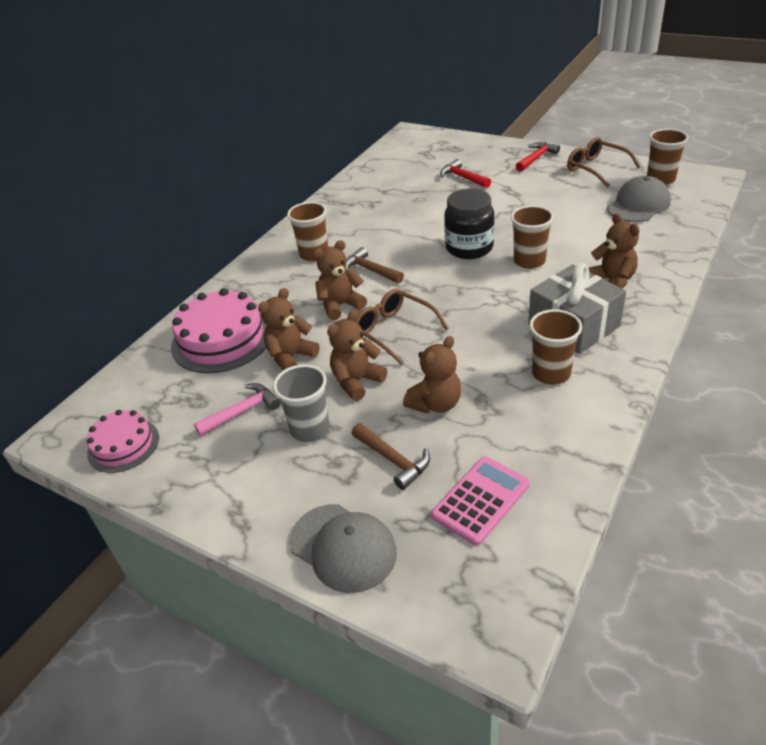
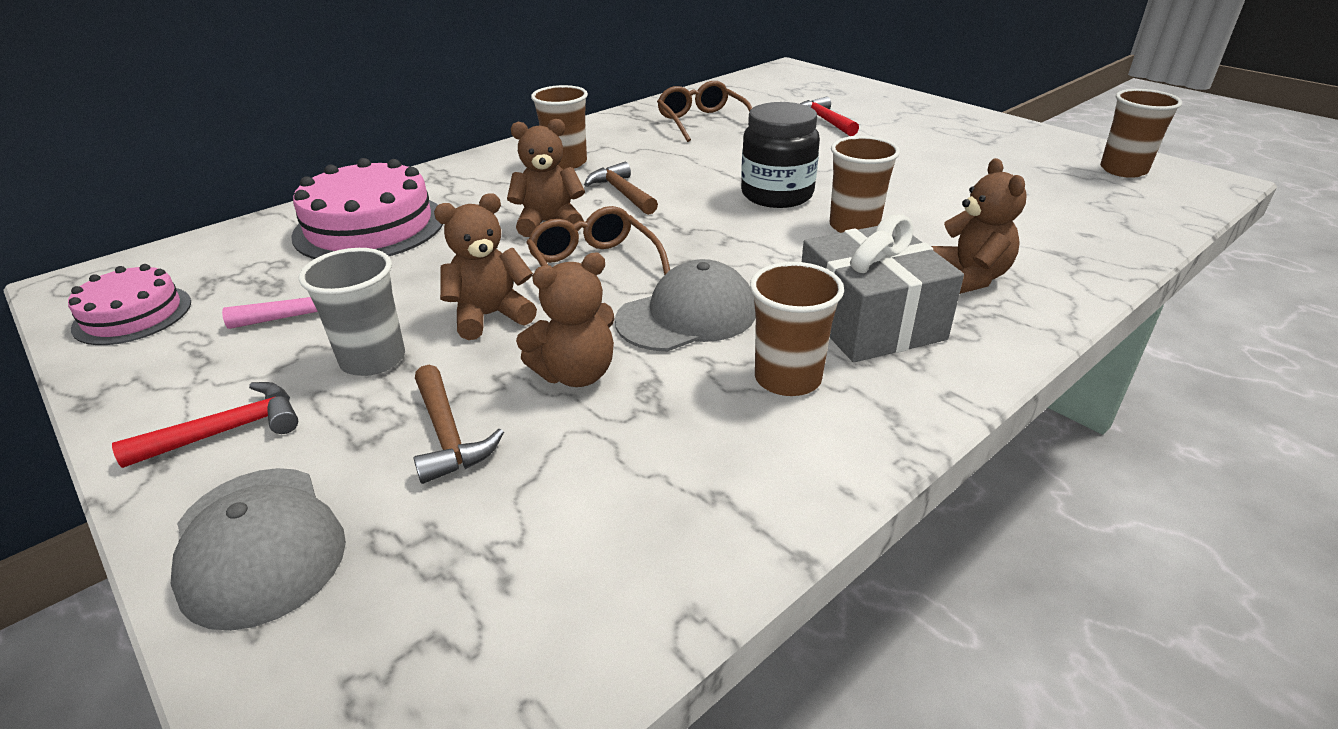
camera: 15 degrees right, 5 degrees down
(291, 357) = (432, 266): brown teddy bear -> none
(481, 500) = (530, 541): pink calculator -> none
(536, 158) = (943, 117): red hammer -> red hammer (228, 431)
(596, 169) = (1026, 142): brown glasses -> brown glasses (702, 122)
(638, 205) = (1070, 193): grey cap -> grey cap (687, 316)

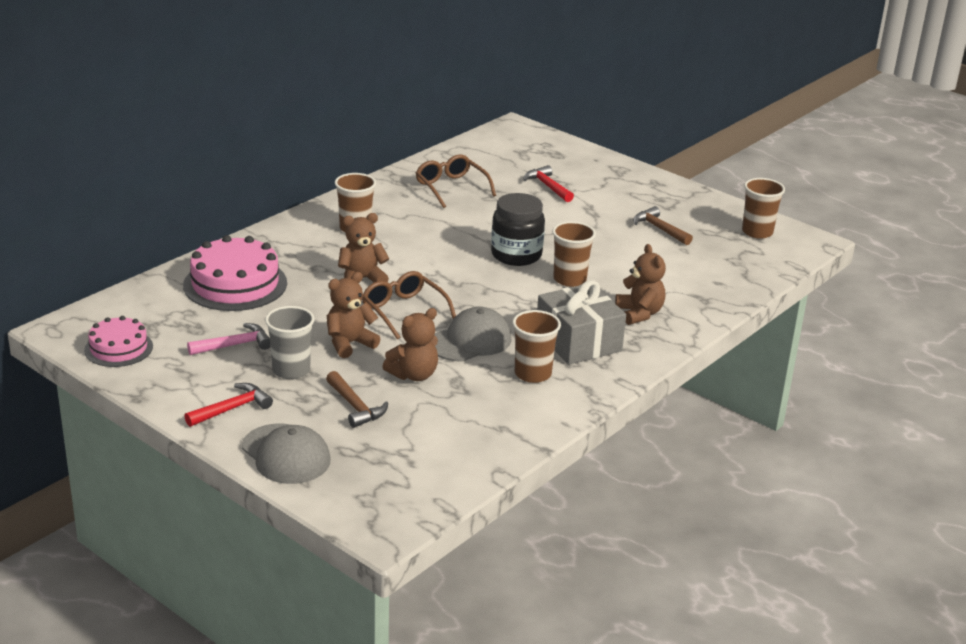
camera: 10 degrees left, 5 degrees down
(622, 193) = (405, 254): brown hammer -> brown hammer (659, 229)

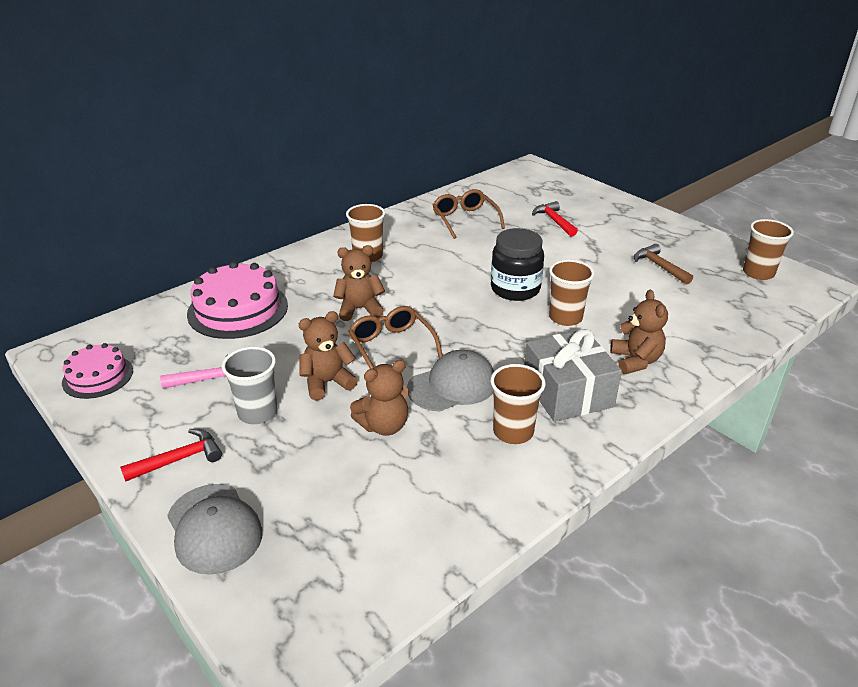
camera: 10 degrees right, 5 degrees up
(355, 407) = (311, 465): brown hammer -> none

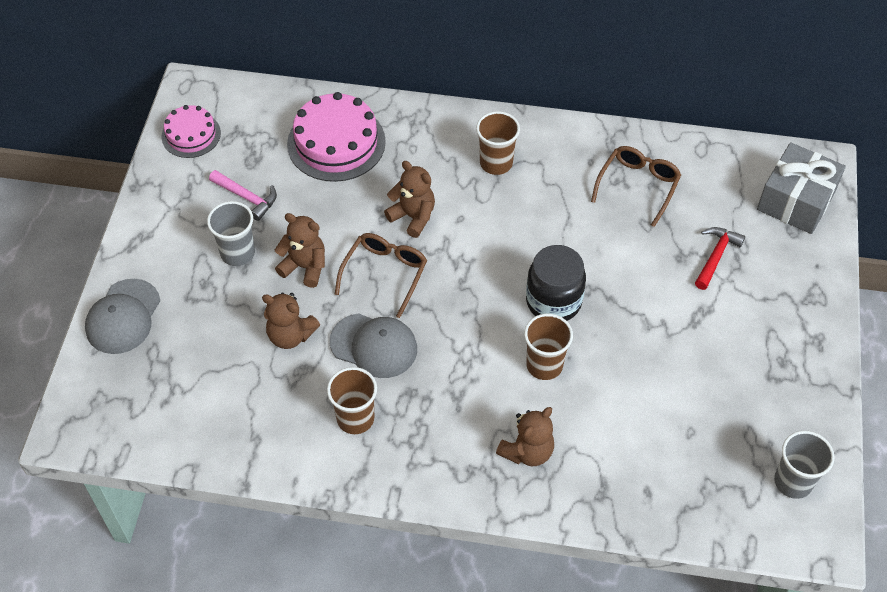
camera: 50 degrees right, 20 degrees up
(179, 459) = (160, 249): red hammer -> none
(567, 392) = (437, 426): grey gift -> grey gift (796, 200)
(659, 266) = (715, 391): brown hammer -> none
(758, 273) = (793, 481): brown cup -> grey cup

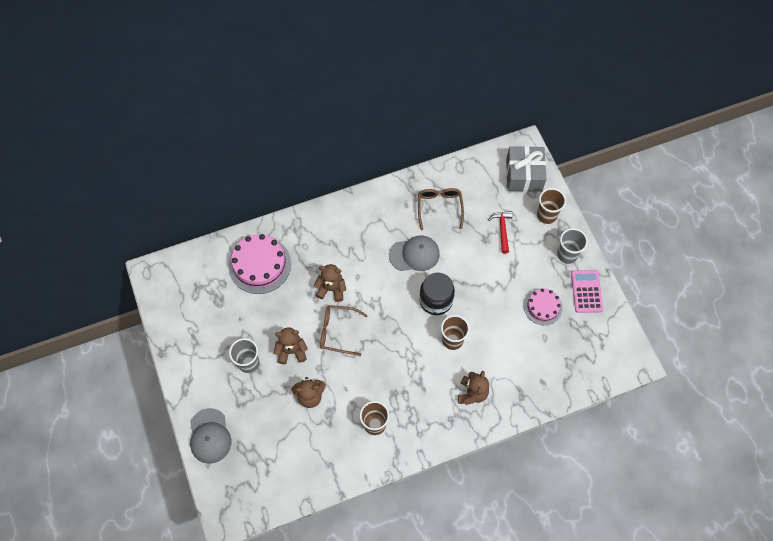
camera: 30 degrees left, 10 degrees up
(191, 135) = (172, 303): pink cake -> pink cake (543, 307)
(247, 197) = (231, 326): pink hammer -> none
(374, 345) = (358, 377): grey cap -> grey cap (414, 254)
(385, 274) = (338, 332): brown glasses -> brown glasses turned 75 degrees counterclockwise
(496, 163) = (356, 232): brown cup -> brown cup (546, 215)
(793, 481) = (606, 337): grey cup -> grey cup (567, 254)
(799, 401) = (586, 291): none -> pink calculator

